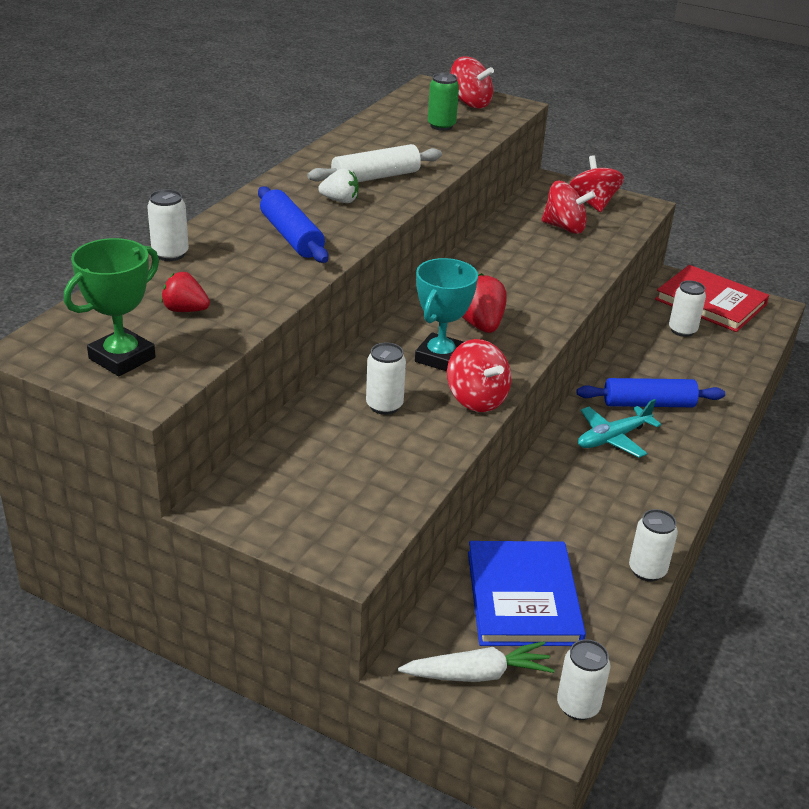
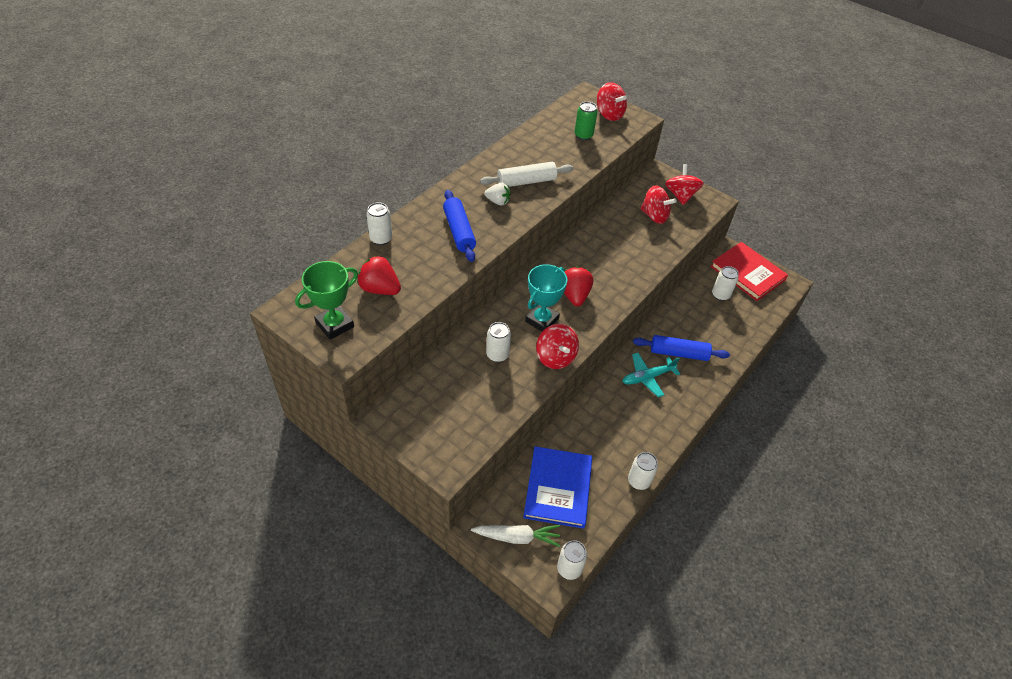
camera: 10 degrees right, 15 degrees up
(185, 310) = (380, 289): red strawberry -> red strawberry, size x1.50

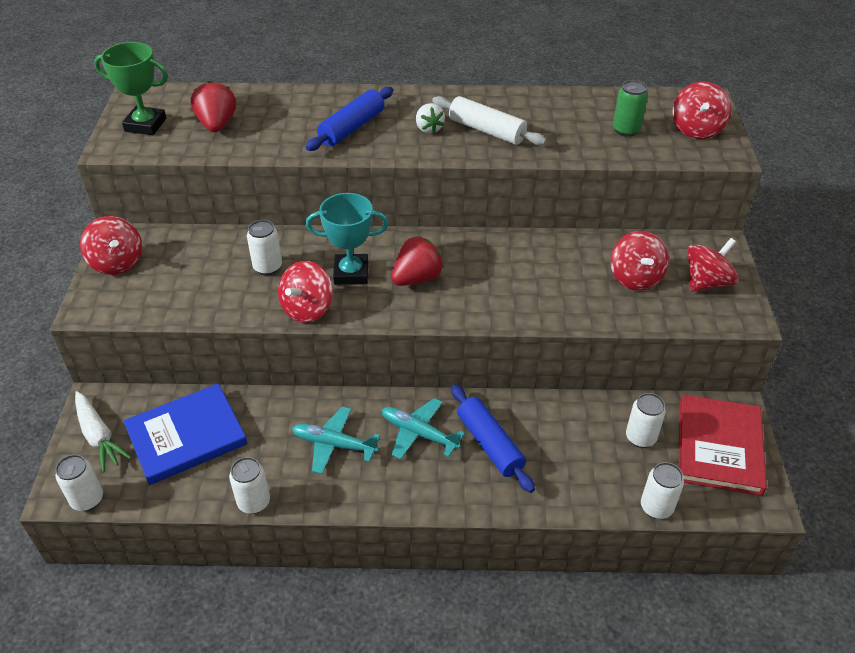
camera: 55 degrees right, 5 degrees down
(381, 239) = (284, 94): white can -> white can (656, 507)
(411, 430) = (117, 262): none -> red spinning top
(625, 419) = (334, 445): none -> turquoise plane

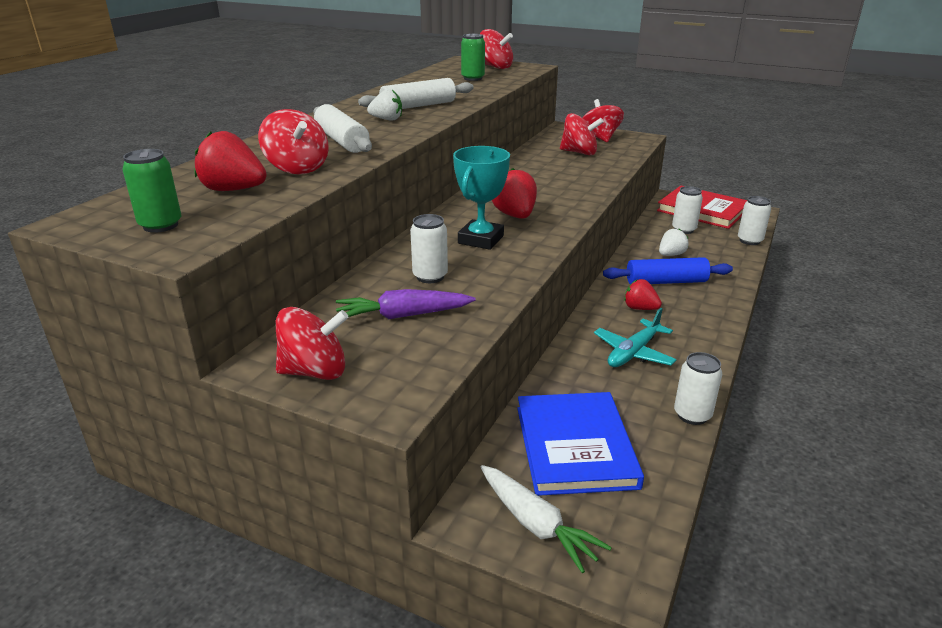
camera: 65 degrees left, 15 degrees down
(87, 499) = (646, 552): white can -> none
(99, 436) = (536, 525): white carrot -> white carrot turned 60 degrees clockwise
(145, 125) = (161, 225): green trophy -> green can
(201, 274) = (403, 315): none -> purple carrot
(307, 309) = (516, 267): red spinning top -> red spinning top (297, 168)
(352, 128) = (342, 141): blue rolling pin -> white rolling pin
(419, 433) = (640, 308): turquoise plane -> red strawberry
(560, 437) = (671, 255): none -> white strawberry

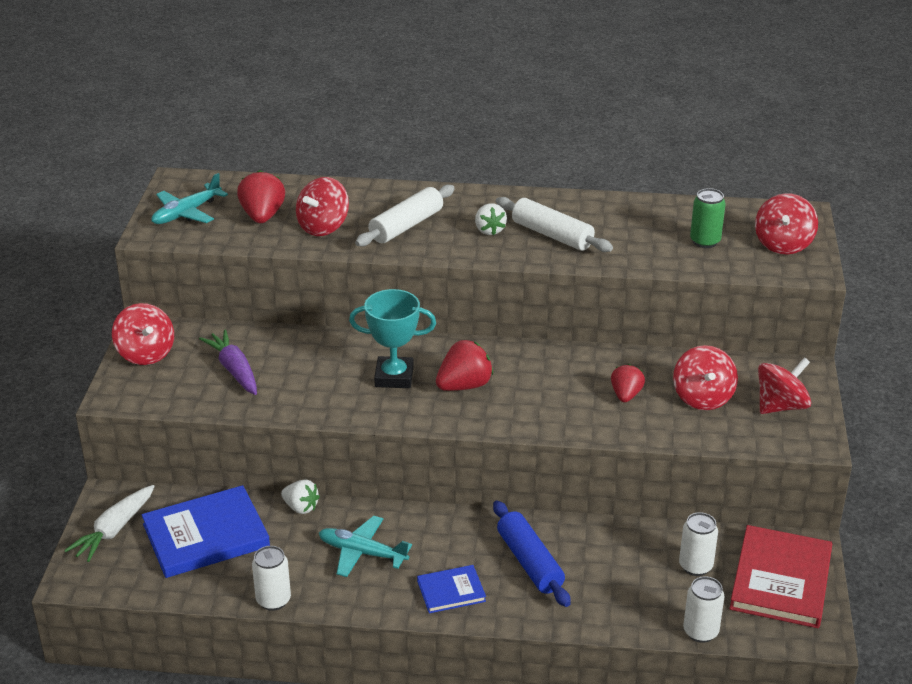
camera: 70 degrees right, 5 degrees up
(161, 225) = (187, 213): green can -> turquoise plane
(430, 276) = (305, 366): white can -> none
(640, 308) = (454, 548): red strawberry -> red strawberry (626, 395)
(671, 255) = (607, 560): white strawberry -> white strawberry (301, 507)
(694, 319) = (451, 591): none -> blue book

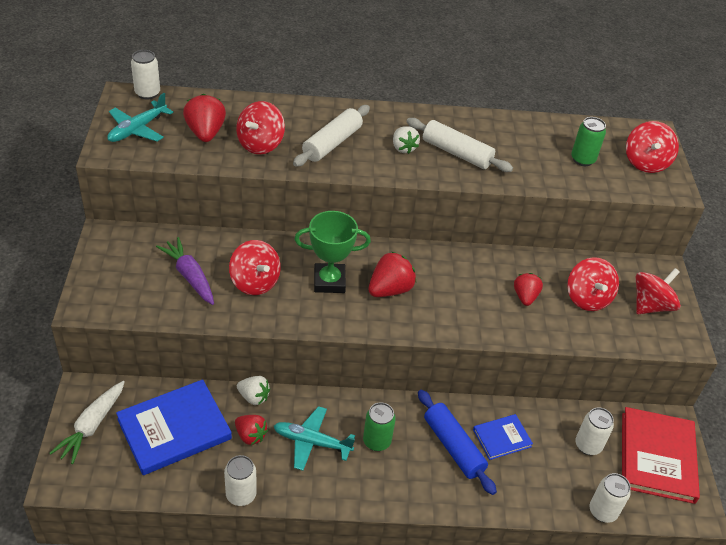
camera: 10 degrees left, 10 degrees up
(146, 354) = (109, 260): red spinning top -> red spinning top (255, 282)
(202, 178) = (147, 93): none -> white can
(292, 544) = (250, 435): none -> red strawberry
(394, 377) = (329, 281): turquoise trophy -> green trophy
(438, 554) = (376, 441): none -> green can
(451, 591) = (392, 479): blue book -> blue book (502, 438)

